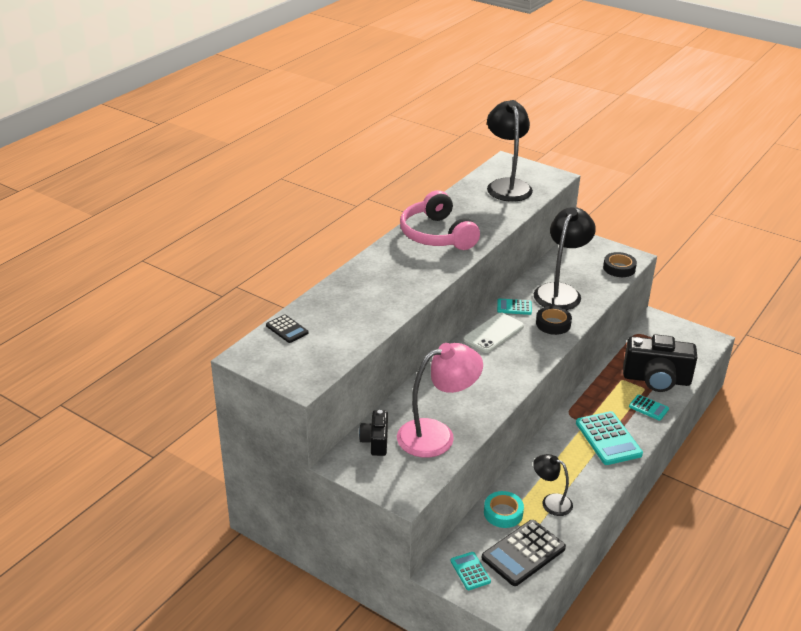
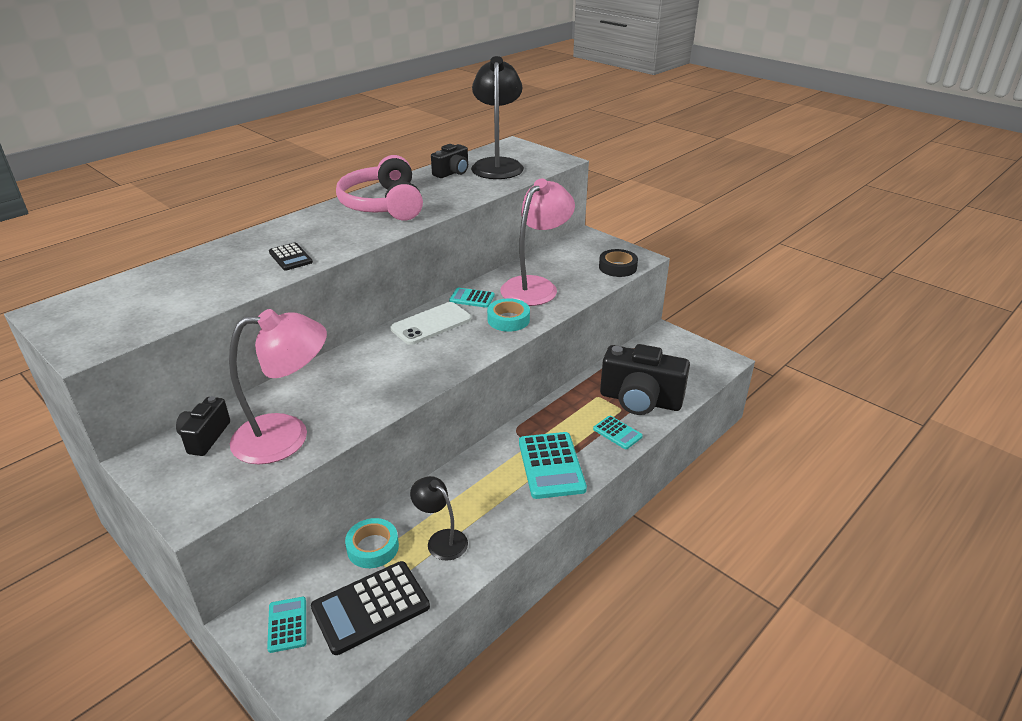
camera: 10 degrees right, 0 degrees up
(287, 329) = (125, 286): black calculator -> black calculator (290, 257)
(473, 197) = (452, 173): none -> black camera
(553, 324) = (508, 319): black tape -> turquoise tape
(560, 292) = (536, 286): black lamp -> pink lamp

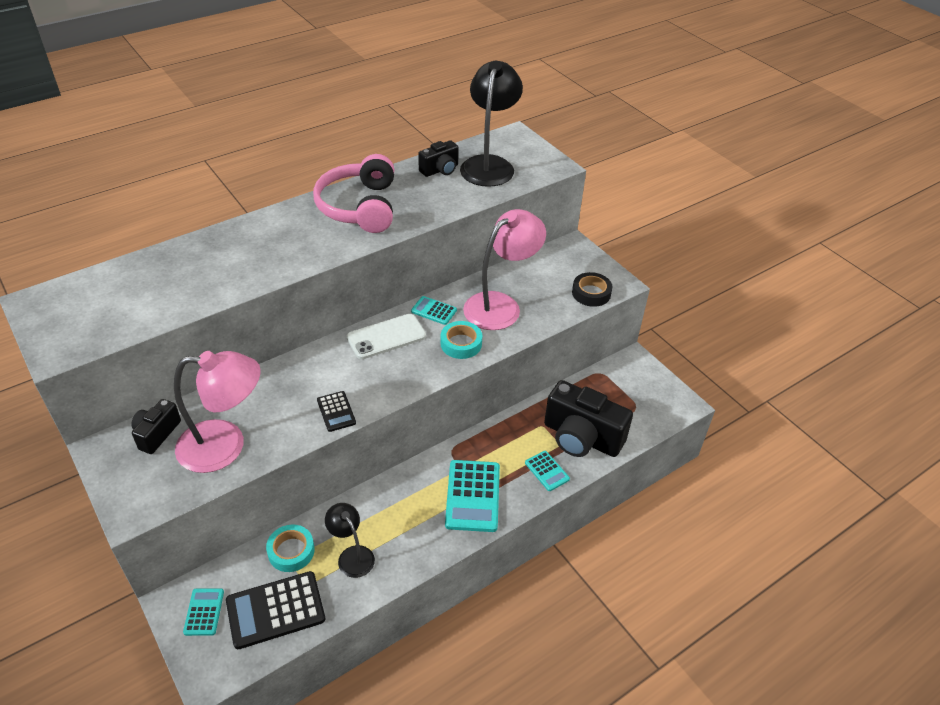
camera: 10 degrees right, 10 degrees up
(290, 257) = (255, 266): black calculator -> black calculator (336, 411)

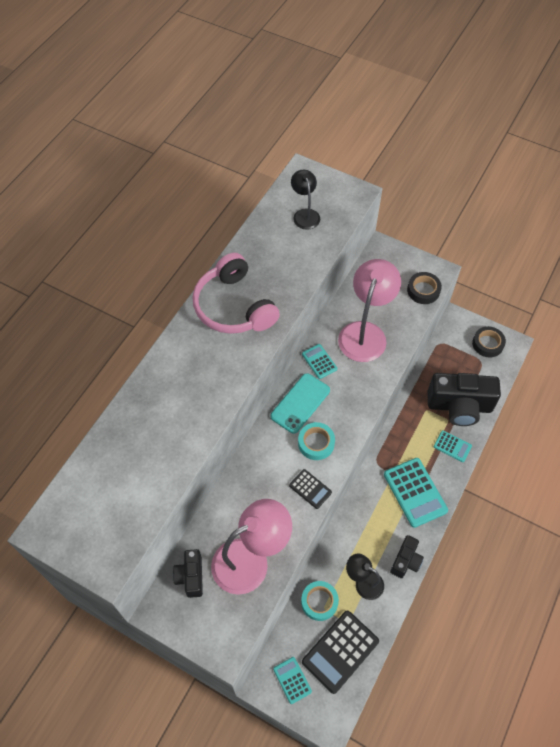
camera: 25 degrees left, 15 degrees up
(386, 337) = (300, 403): white phone -> turquoise phone
(434, 311) = (319, 361): turquoise calculator -> turquoise calculator turned 60 degrees clockwise
(440, 170) = (270, 237): black camera -> black camera (405, 561)
(461, 344) = (359, 383): turquoise tape -> turquoise tape (316, 443)
(489, 164) = (305, 214): black lamp -> black lamp, size x0.56
(655, 394) = (487, 344): none -> black tape

